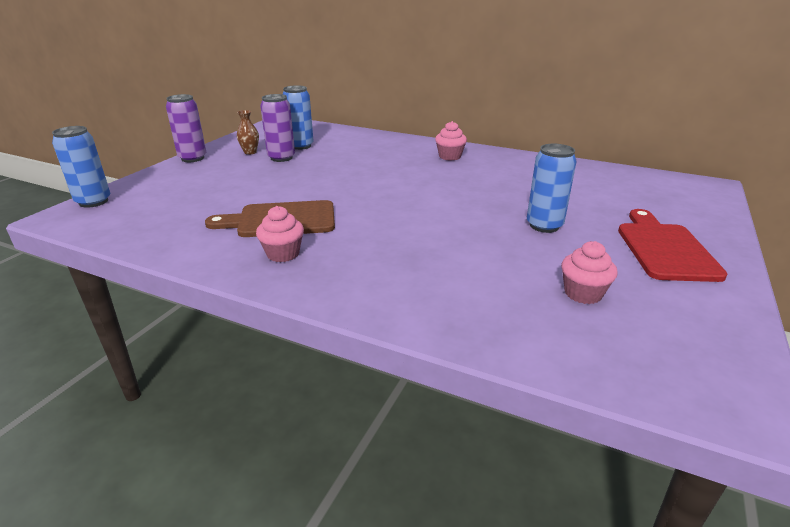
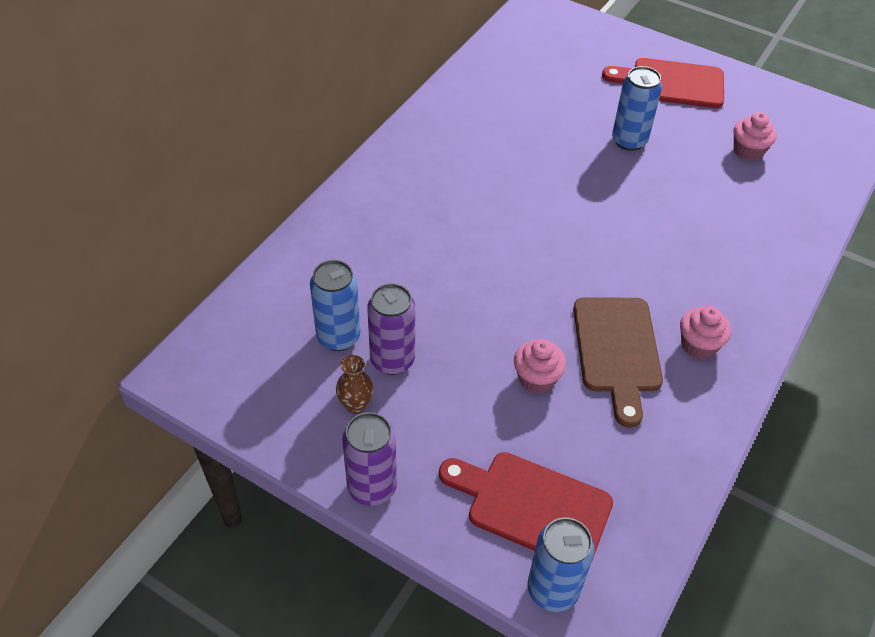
camera: 85 degrees left, 20 degrees up
(156, 195) = (532, 506): none -> red cutting board
(450, 156) = (421, 173): pink cupcake -> pink cupcake (536, 378)

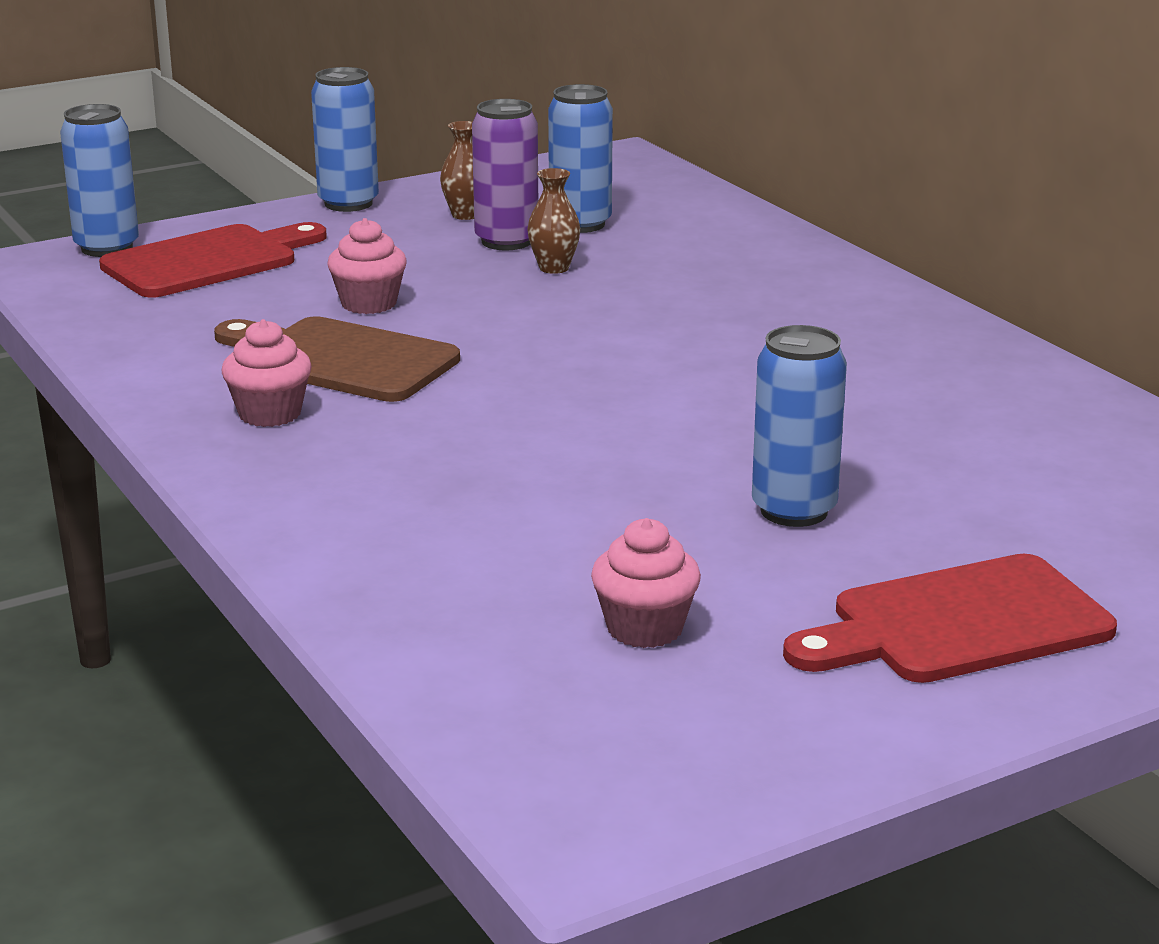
camera: 120 degrees right, 25 degrees down
(372, 487) = (348, 203): purple can -> blue can
(423, 318) = (554, 268): none -> brown vase
(671, 83) = (959, 624): red cutting board -> red cutting board turned 150 degrees counterclockwise

